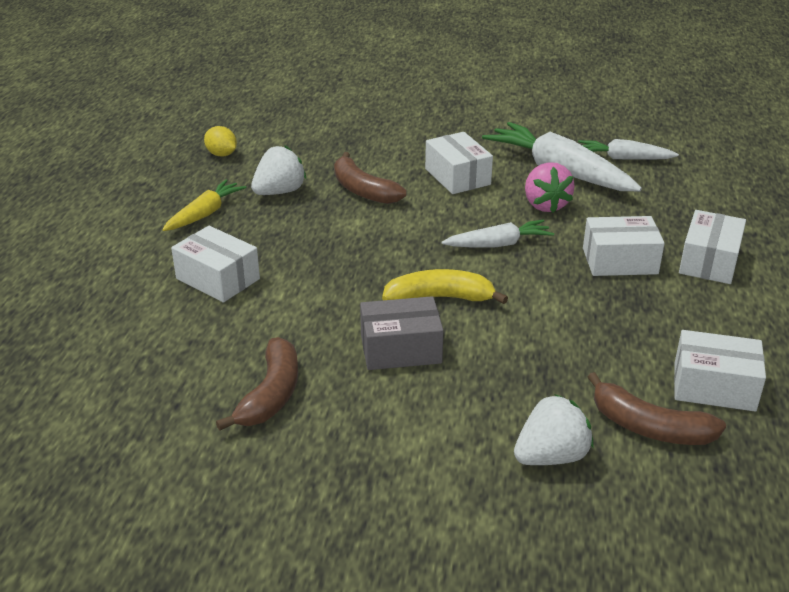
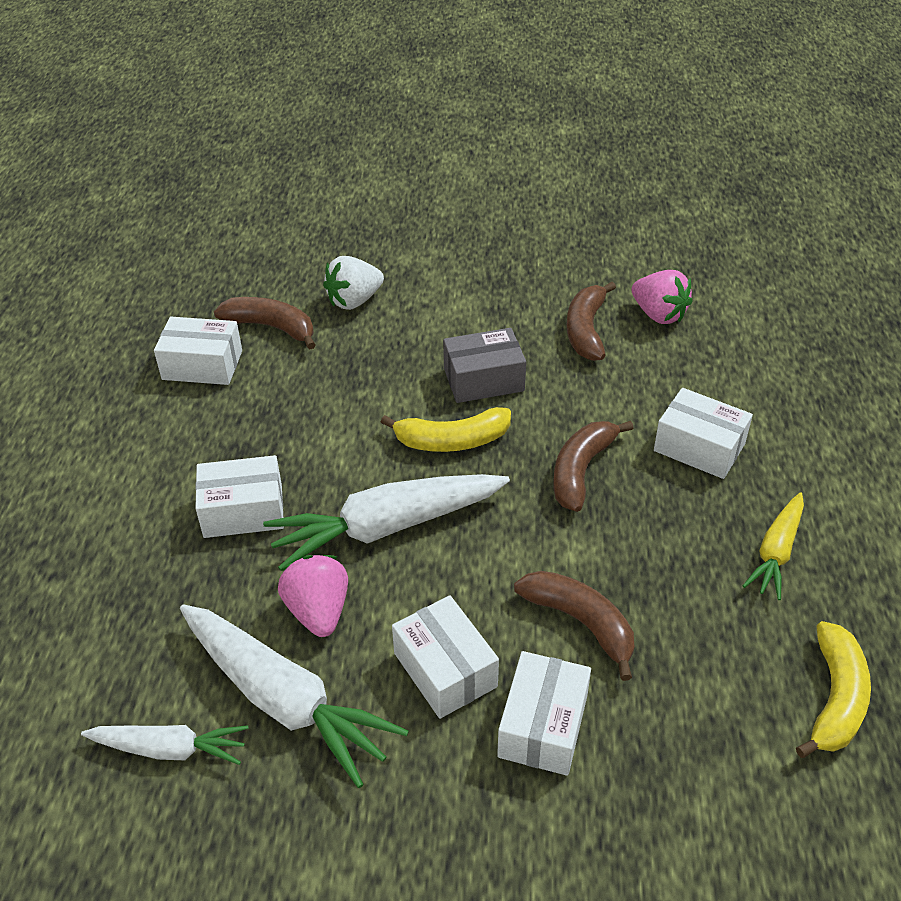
camera: 175 degrees right, 10 degrees up
(176, 407) = (658, 315): none -> pink strawberry
(221, 154) = (835, 699): yellow lemon -> yellow banana
(279, 192) = (699, 608): white strawberry -> none
(329, 269) = (581, 470): none -> brown banana
(498, 244) = (387, 527): white carrot -> white carrot, size x1.76
(709, 261) = (136, 519): white box -> white box (543, 726)

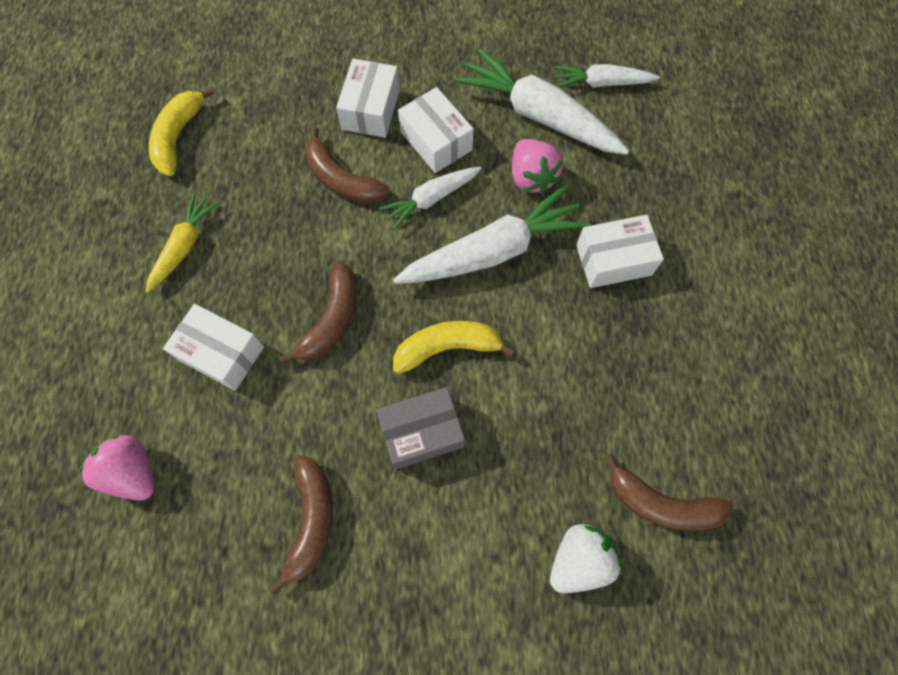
camera: 175 degrees right, 25 degrees up
(202, 365) = (714, 436): white box -> none
(458, 591) = (431, 199): none -> white carrot
(658, 315) = (225, 555): pink strawberry -> pink strawberry (133, 471)

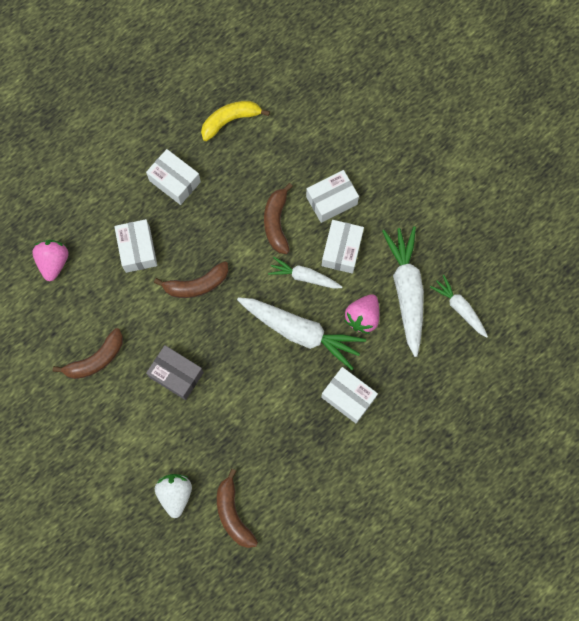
camera: 50 degrees right, 5 degrees up
(184, 246) = (175, 181): yellow carrot -> white box
(447, 347) = (228, 352): yellow banana -> none
(579, 559) = (175, 494): white strawberry -> white strawberry turned 105 degrees counterclockwise

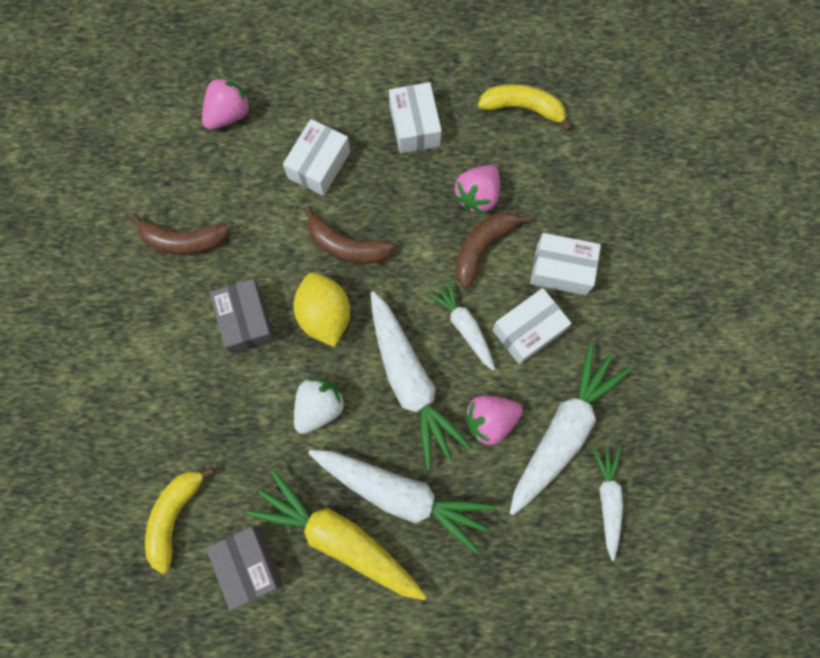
camera: 40 degrees right, 0 degrees up
(175, 494) = (137, 443): white strawberry -> white strawberry (319, 407)
(220, 335) = (325, 316): none -> yellow lemon
(233, 514) = (175, 516): brown banana -> yellow banana
(248, 195) = (477, 196): none -> pink strawberry
(298, 504) = (249, 565): none -> grey box
(334, 448) = (339, 538): none -> yellow carrot
(348, 397) = (401, 494): white box -> white carrot

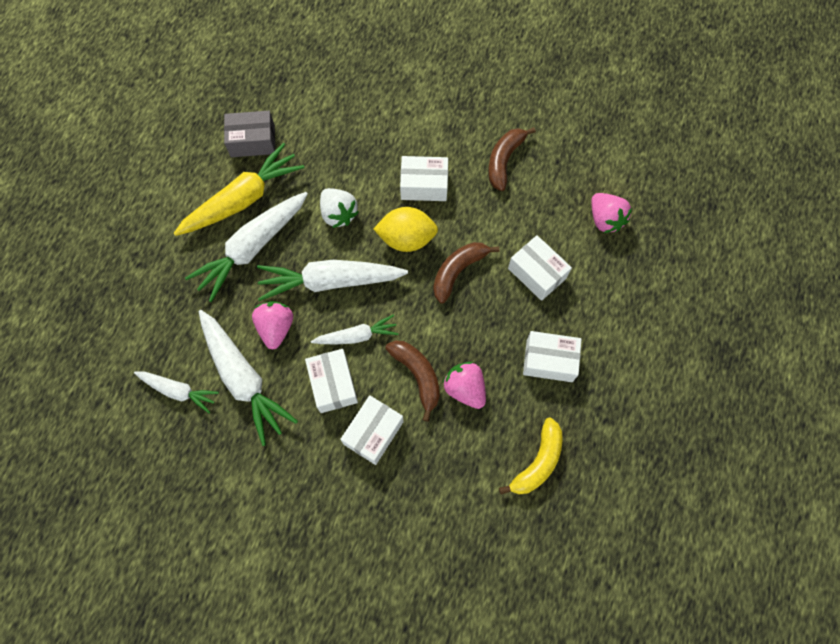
camera: 110 degrees right, 5 degrees down
(175, 516) = (305, 107): yellow banana -> none
(246, 321) = (424, 185): grey box -> white box

